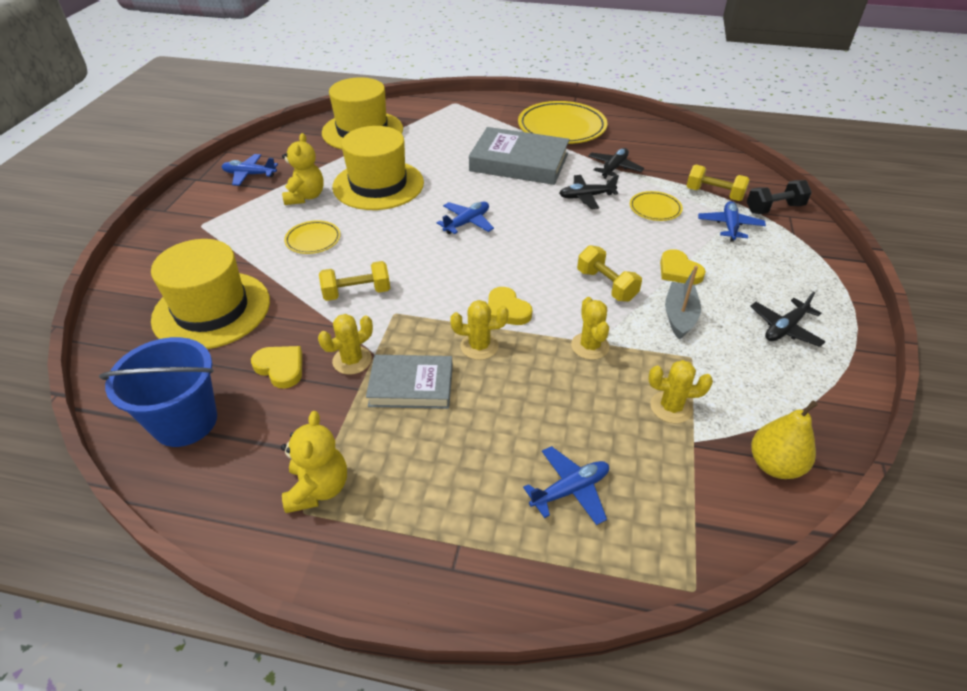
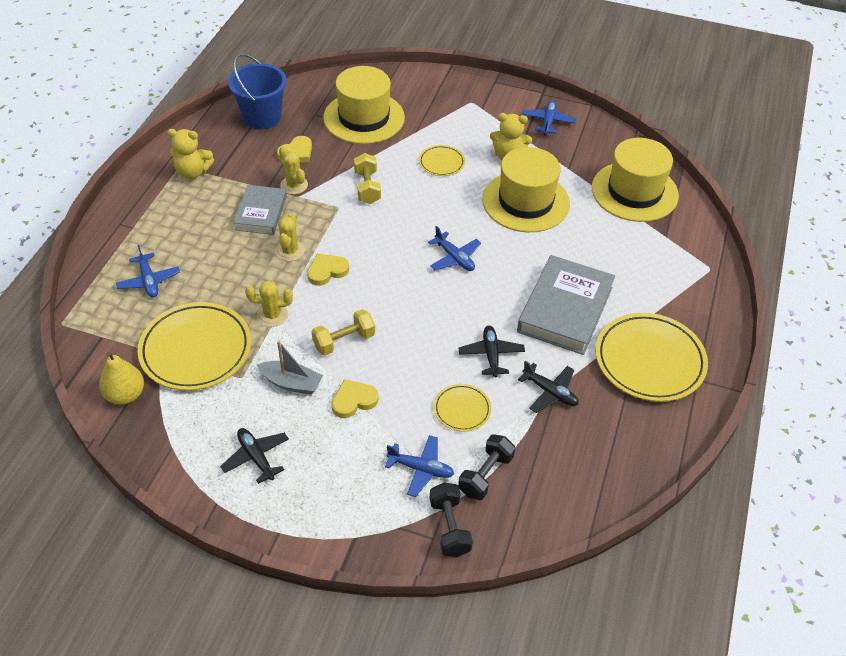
camera: 95 degrees right, 5 degrees up
(671, 407) = (196, 350): yellow cactus -> yellow plate
(714, 194) = (485, 475): yellow dumbbell -> black dumbbell

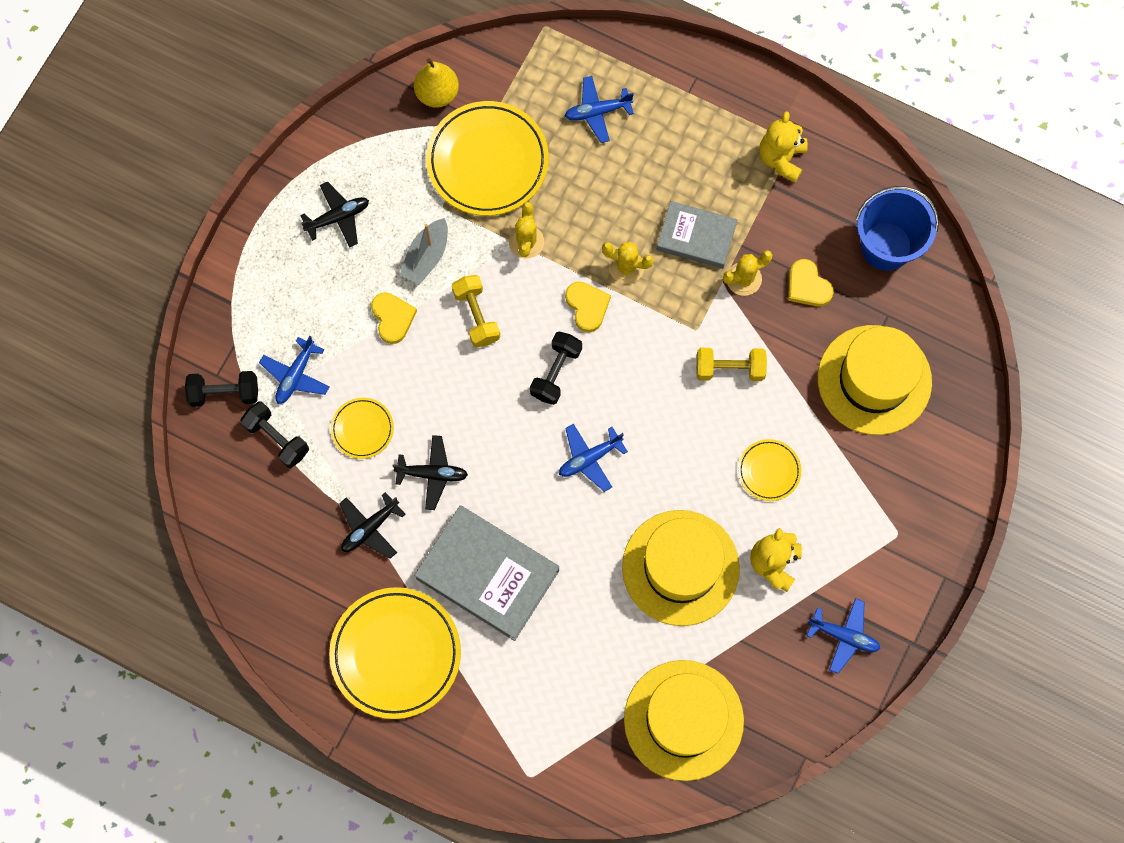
camera: 100 degrees right, 25 degrees up
(386, 285) = (556, 372): none -> black dumbbell

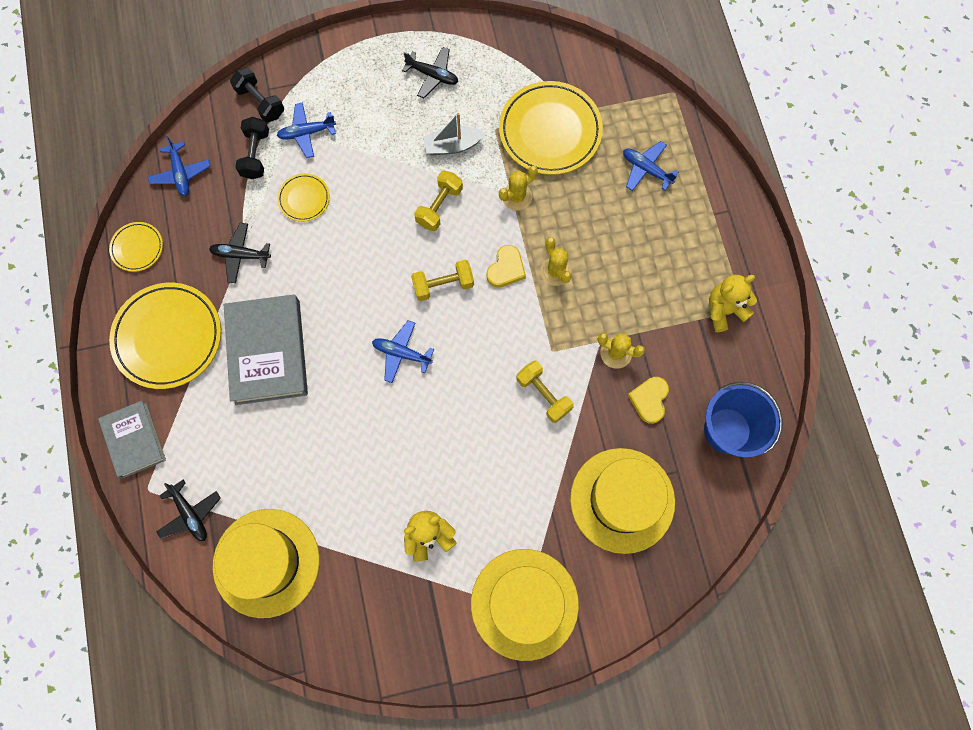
camera: 50 degrees right, 0 degrees up
(393, 318) = (394, 158): yellow heart -> none
(432, 474) = (308, 264): black plane -> black plane (190, 514)
(437, 93) = (568, 67): yellow pear -> none
(556, 372) = (443, 285): black dumbbell -> yellow dumbbell
(680, 567) = (374, 474): yellow hat -> yellow hat (524, 604)
(696, 237) = (617, 299): grey book -> grey book (134, 440)
(769, 471) = (493, 479): yellow plate -> yellow plate (137, 248)
(844, 636) = (416, 628): blue plane -> blue plane (181, 173)

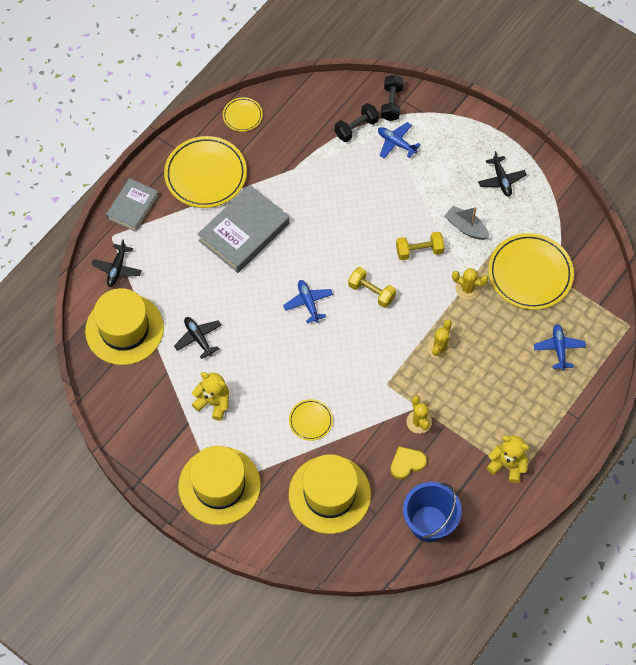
camera: 50 degrees right, 10 degrees down
(181, 173) = (307, 100): blue plane -> none
(241, 255) = (288, 171): black plane -> black plane (198, 338)
(304, 199) = (353, 175): yellow plate -> yellow plate (310, 421)
(506, 269) = (415, 318): yellow heart -> none
(543, 394) = (354, 400): yellow dumbbell -> none

